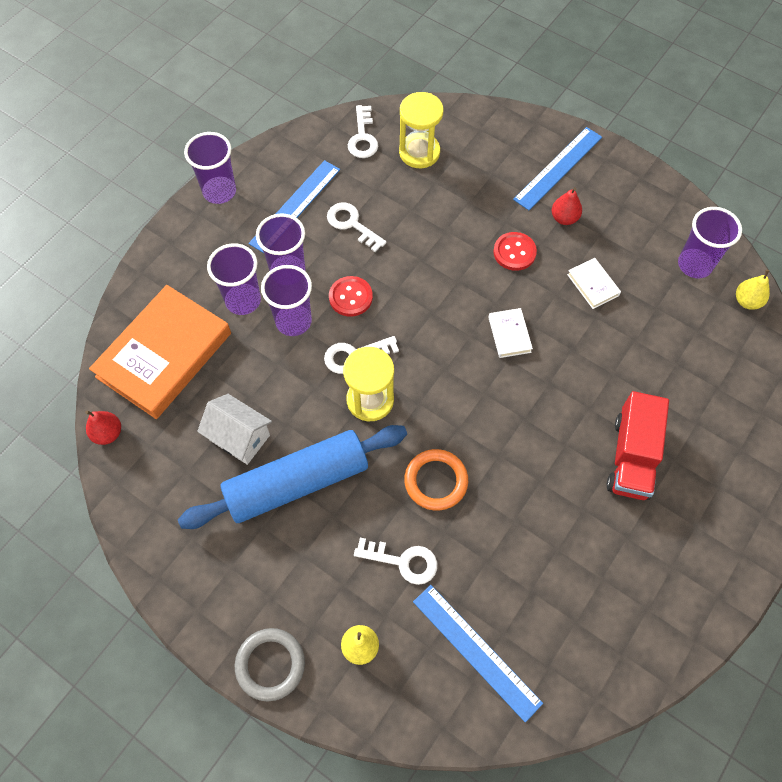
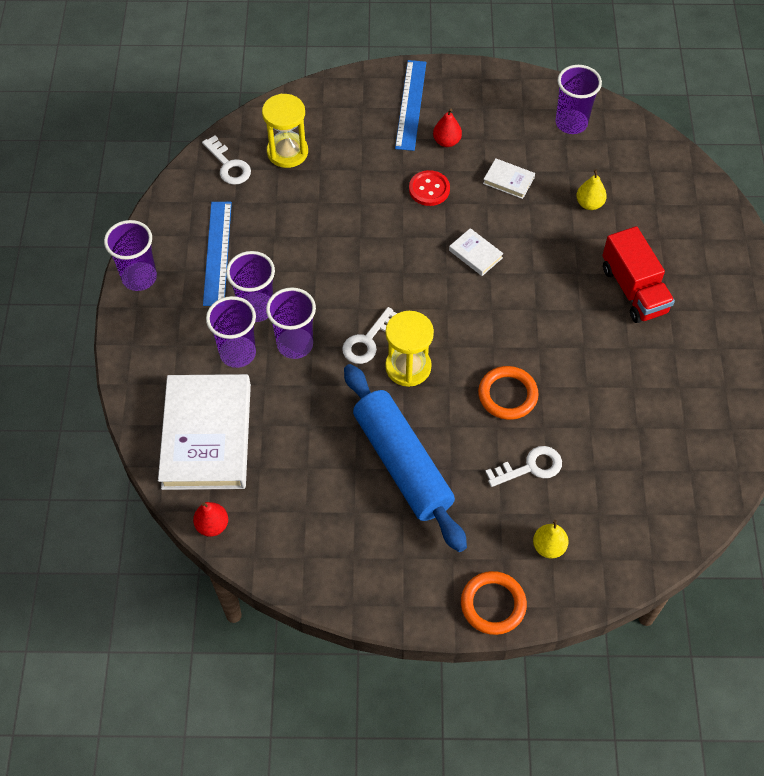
camera: 35 degrees left, 5 degrees down
(164, 355) = (207, 436): orange book -> white book
(239, 437) = (327, 459): white house -> none
(270, 665) = (493, 604): grey ring -> orange ring
(297, 483) = (402, 463): blue rolling pin -> blue rolling pin turned 60 degrees counterclockwise
(350, 297) = (326, 298): red button -> none
(352, 224) = (279, 241): white key -> none
(476, 651) = (633, 493): blue ruler -> none
(747, 301) = (628, 129): yellow pear -> yellow pear (589, 204)

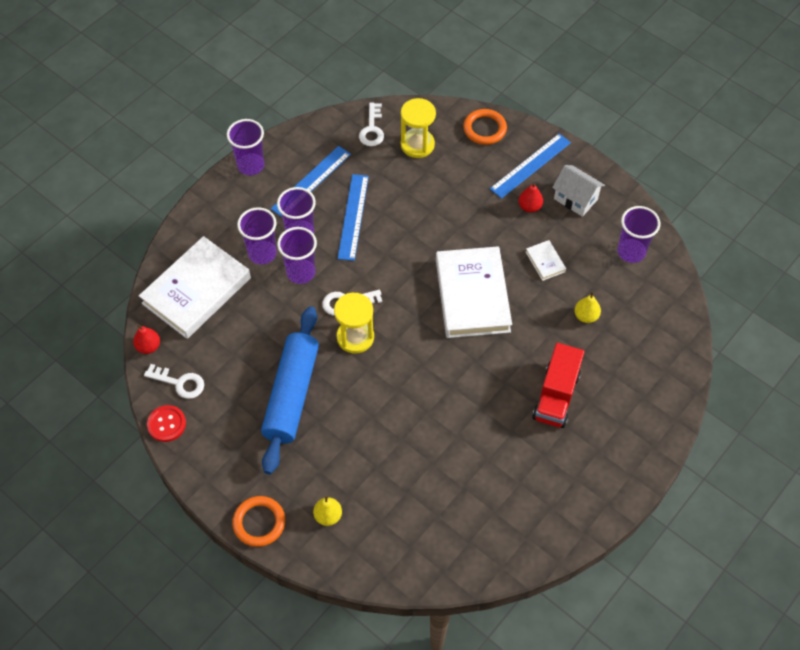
camera: 40 degrees right, 0 degrees up
(293, 258) = (353, 216): none -> blue ruler
(429, 189) = (485, 231): red button -> red button (166, 424)
(475, 254) = (472, 295): white book -> white book, size x2.41
(479, 109) = (575, 199): none -> white house
(507, 395) = (399, 402): orange ring -> orange ring (484, 129)
(530, 467) = (367, 458): white key -> white key (179, 383)

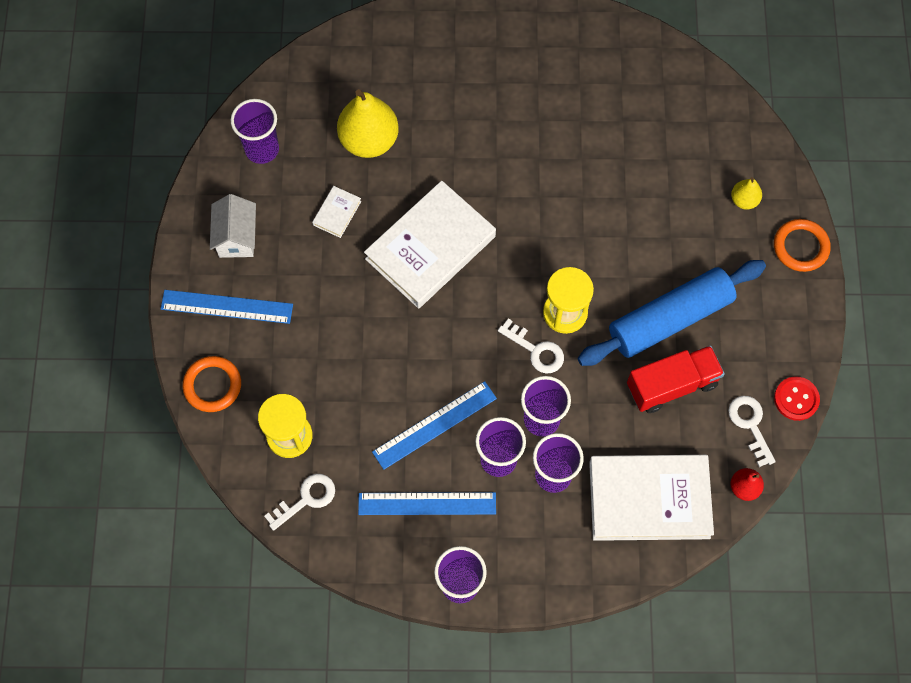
camera: 130 degrees left, 10 degrees up
(529, 207) = (281, 271): red pear -> none
(556, 396) = (473, 110): red truck -> red truck (672, 385)
(586, 316) = (369, 140): yellow pear -> yellow pear, size x2.04

